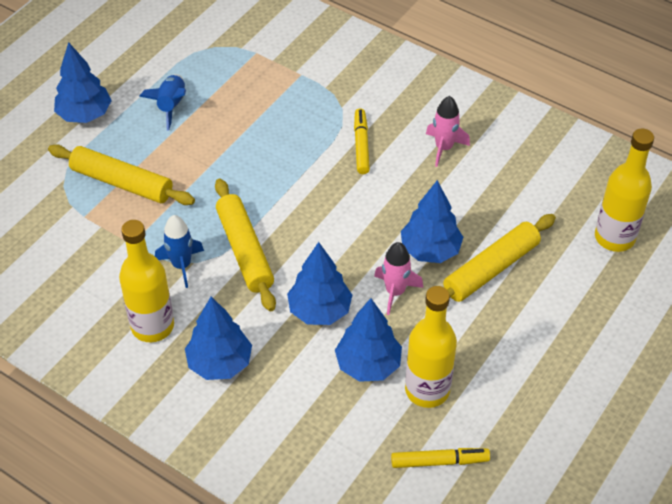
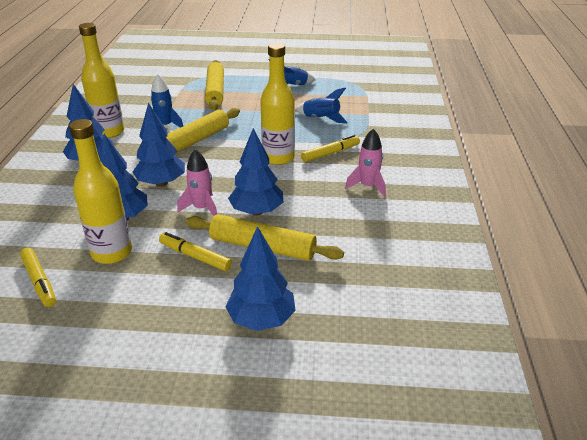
camera: 60 degrees right, 15 degrees down
(85, 115) = (256, 68): blue tree -> blue tree (261, 319)
(280, 118) = (321, 119): none -> blue rocket
(474, 325) = (195, 257): none -> yellow marker
(614, 237) = (365, 309): yellow bottle -> yellow bottle (278, 158)

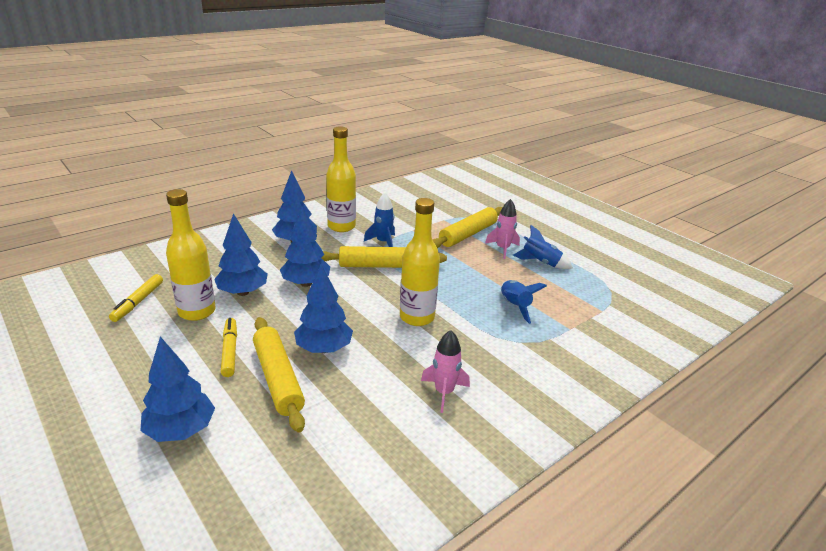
camera: 45 degrees right, 5 degrees down
(202, 208) = (295, 319): pink rocket -> pink rocket (503, 249)
(330, 153) = (467, 341): yellow marker -> none

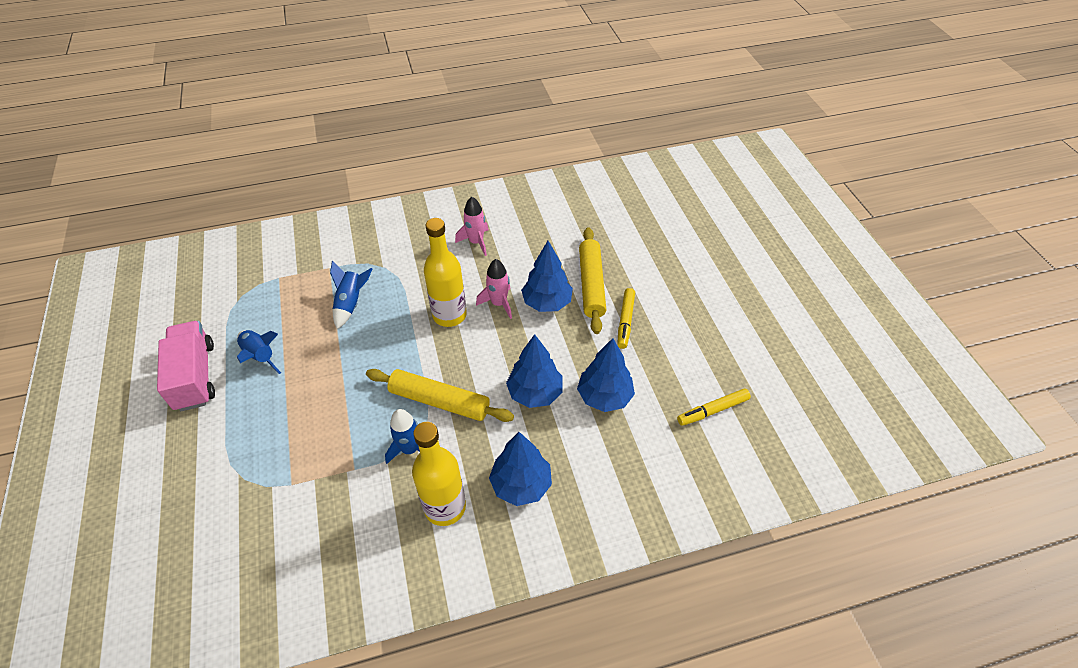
camera: 155 degrees left, 20 degrees up
(138, 302) = (712, 410): yellow marker -> yellow marker turned 150 degrees counterclockwise
(181, 430) = (664, 262): blue tree -> none
(197, 312) = (652, 379): yellow bottle -> none
(468, 234) = (290, 436): yellow rolling pin -> none
(503, 249) = (276, 393): pink rocket -> pink rocket (498, 303)
(568, 246) = (195, 376): none -> pink truck

